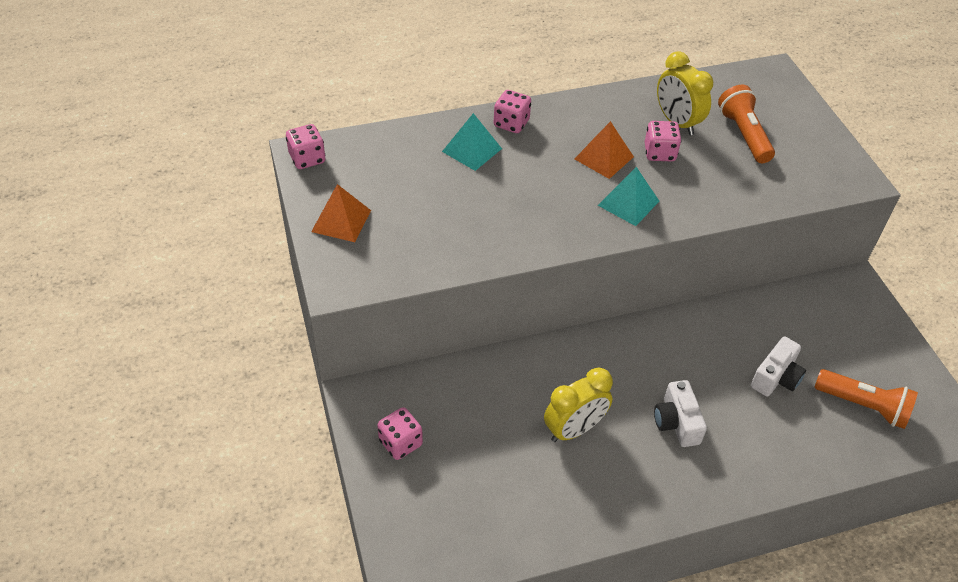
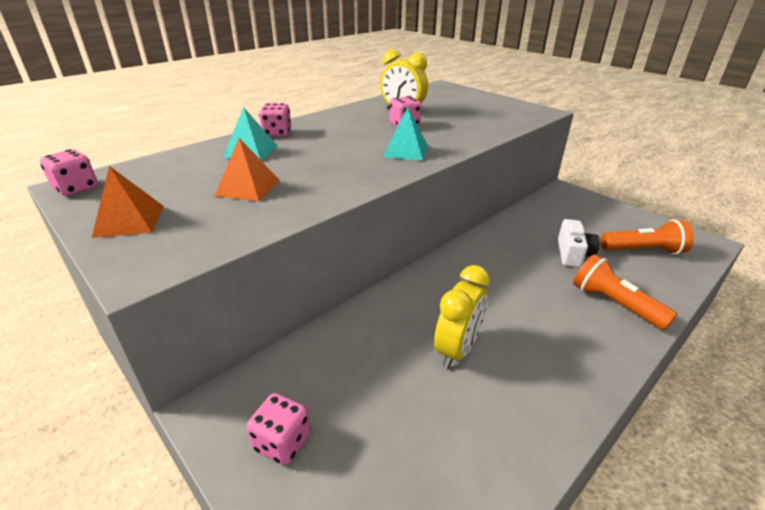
camera: 25 degrees left, 15 degrees down
(604, 157) = (365, 134): orange pyramid -> orange pyramid (248, 187)
(676, 422) = (535, 310): white camera -> none
(744, 135) = (452, 108): orange flashlight -> orange flashlight (614, 304)

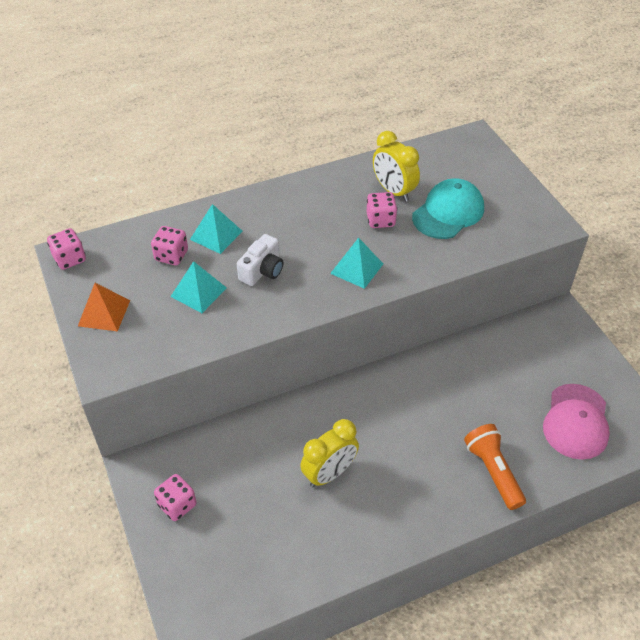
camera: 20 degrees right, 15 degrees up
(248, 187) = (198, 292): orange pyramid -> turquoise pyramid
(277, 133) = (249, 207): pink dice -> pink dice (171, 256)
(457, 115) = (448, 212): none -> turquoise cap
(573, 254) = (500, 405): white camera -> white camera (262, 270)
(643, 251) = (576, 422): orange flashlight -> pink cap

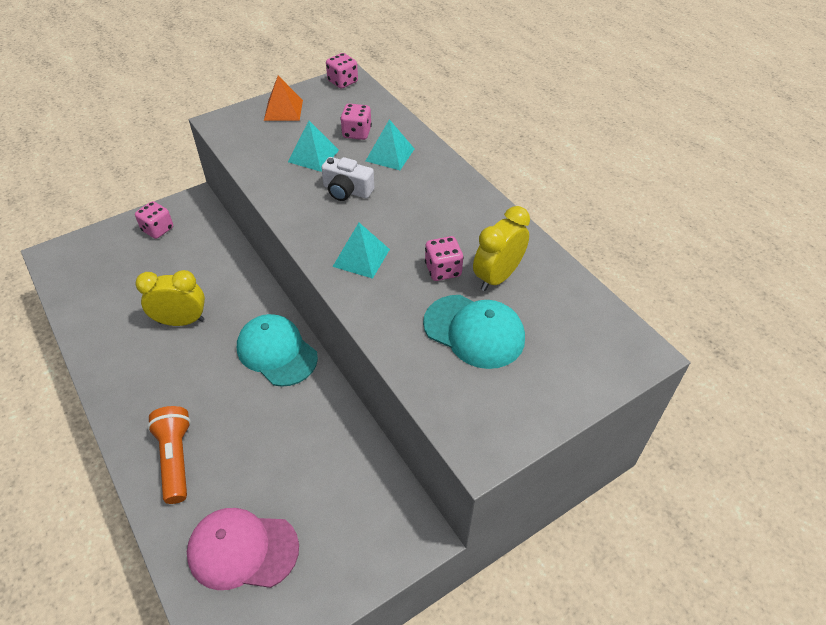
camera: 80 degrees right, 0 degrees up
(329, 473) = (181, 321): yellow clock -> yellow clock turned 135 degrees clockwise
(382, 393) = (276, 352): none -> turquoise cap
(493, 471) = (176, 459): orange flashlight -> orange flashlight turned 75 degrees counterclockwise

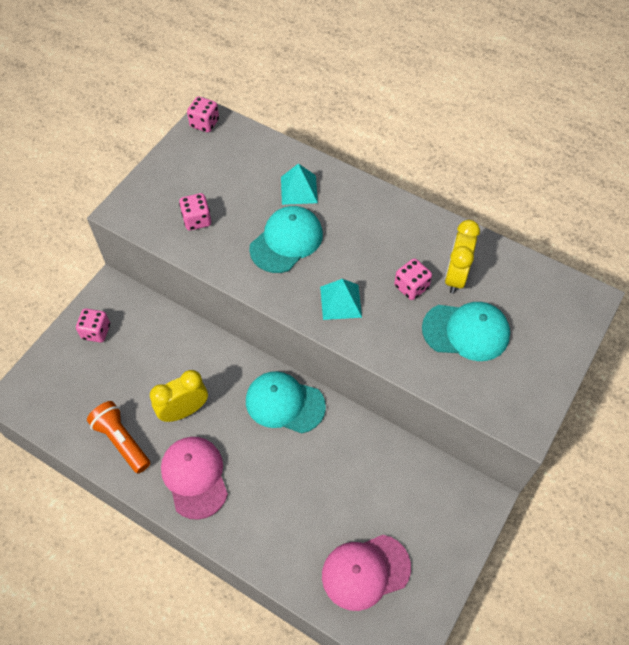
camera: 25 degrees left, 10 degrees up
(147, 382) = (194, 477): none -> pink cap
(176, 459) = (265, 528): orange flashlight -> orange flashlight (122, 441)
(283, 110) = (171, 175): orange pyramid -> none
(313, 156) = (233, 216): turquoise pyramid -> none
(347, 191) = (286, 241): white camera -> turquoise cap
(357, 133) = (255, 177): pink dice -> pink dice (197, 220)

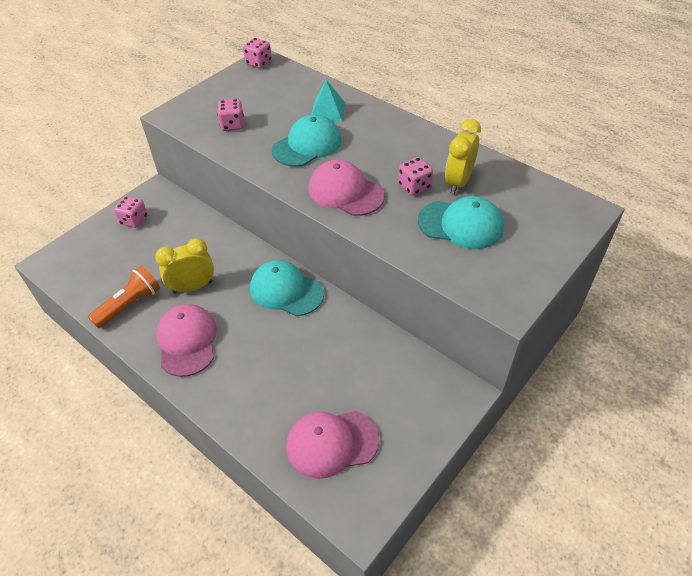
camera: 10 degrees right, 10 degrees down
(122, 441) = (130, 305): orange flashlight -> orange flashlight turned 75 degrees clockwise
(340, 301) = (345, 192): turquoise pyramid -> pink cap

